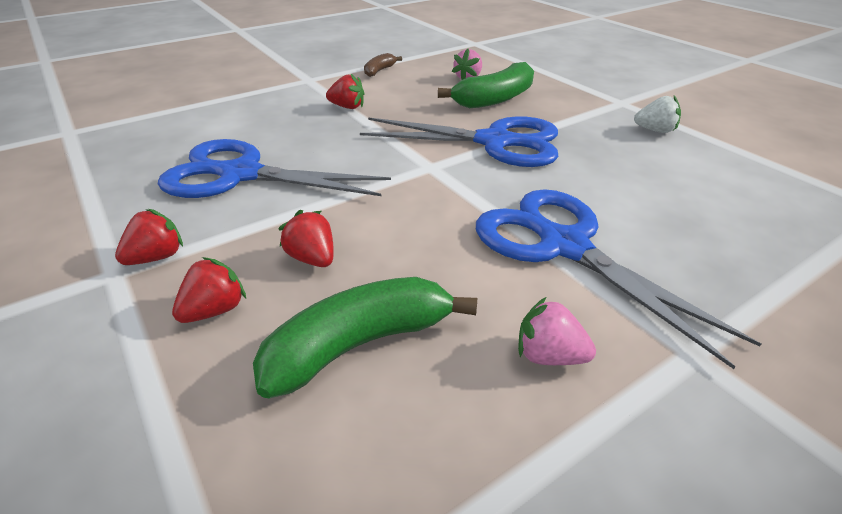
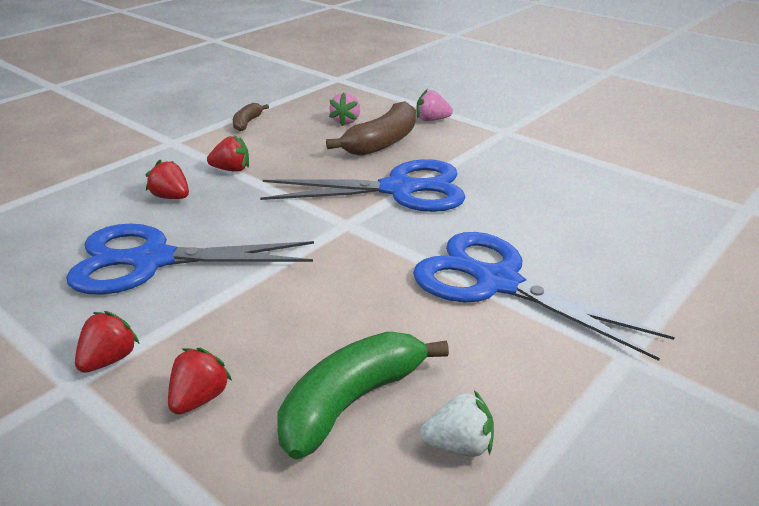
camera: 15 degrees left, 5 degrees down
(312, 258) = (271, 333): red strawberry -> red strawberry (171, 197)
(495, 99) = (382, 142): green banana -> brown banana
(548, 355) = (515, 379): pink strawberry -> pink strawberry (432, 120)
(655, 130) = (543, 158): white strawberry -> white strawberry (459, 445)

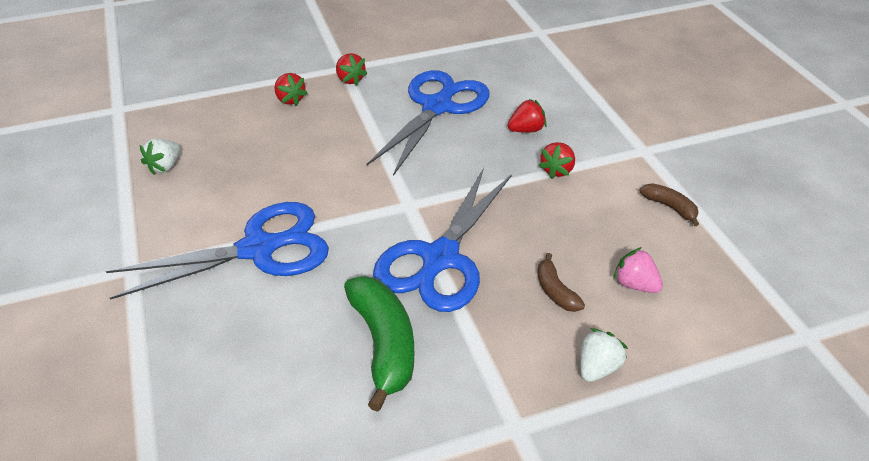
camera: 120 degrees right, 10 degrees up
(351, 401) = (232, 143): green banana -> green banana (384, 344)
(382, 142) = (555, 291): brown banana -> brown banana, size x0.52
(432, 120) = (597, 367): pink strawberry -> white strawberry

